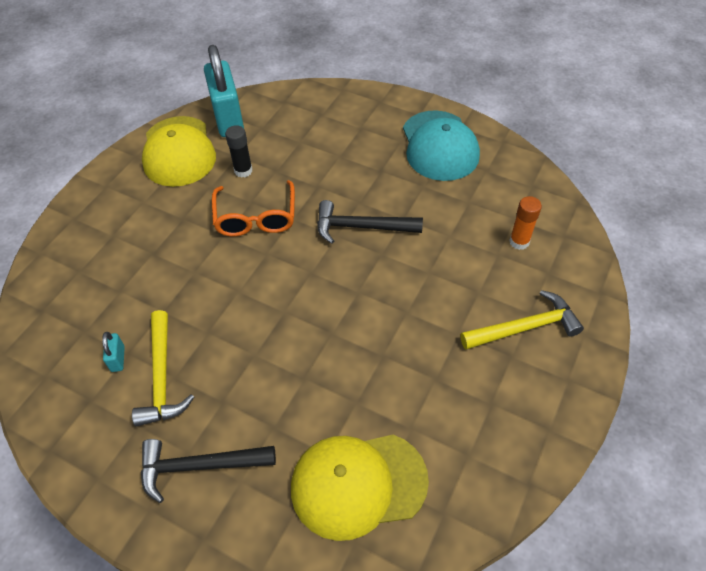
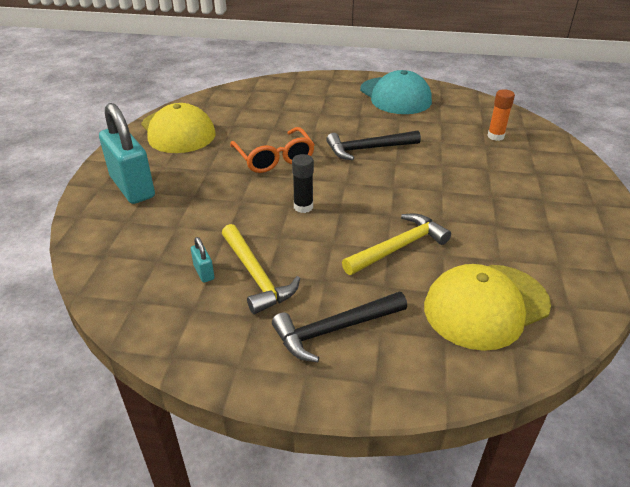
camera: 20 degrees left, 15 degrees down
(228, 119) = (210, 106): turquoise padlock -> turquoise padlock (132, 187)
(243, 171) = (244, 133): black glue stick -> black glue stick (303, 207)
(525, 328) = (539, 182): yellow hammer -> yellow hammer (398, 247)

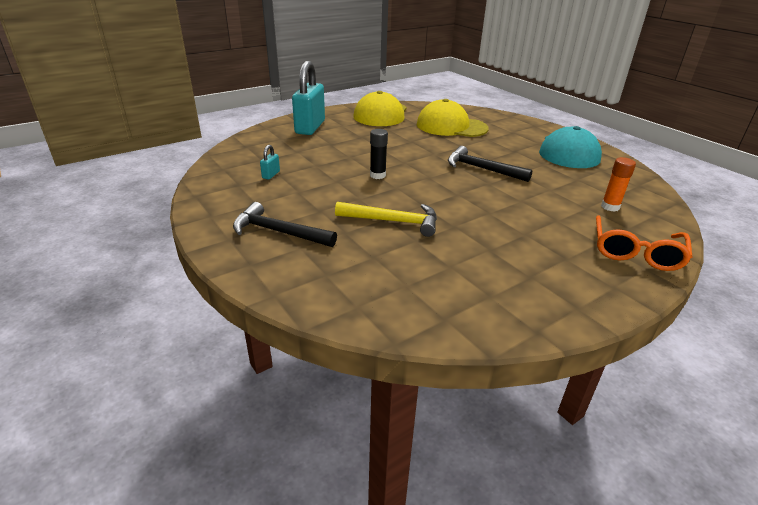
camera: 45 degrees right, 5 degrees down
(256, 276) = (290, 189): yellow hammer -> none
(274, 158) = (409, 147): orange glasses -> orange glasses (635, 252)
(486, 306) = (385, 279): yellow cap -> yellow cap (451, 126)

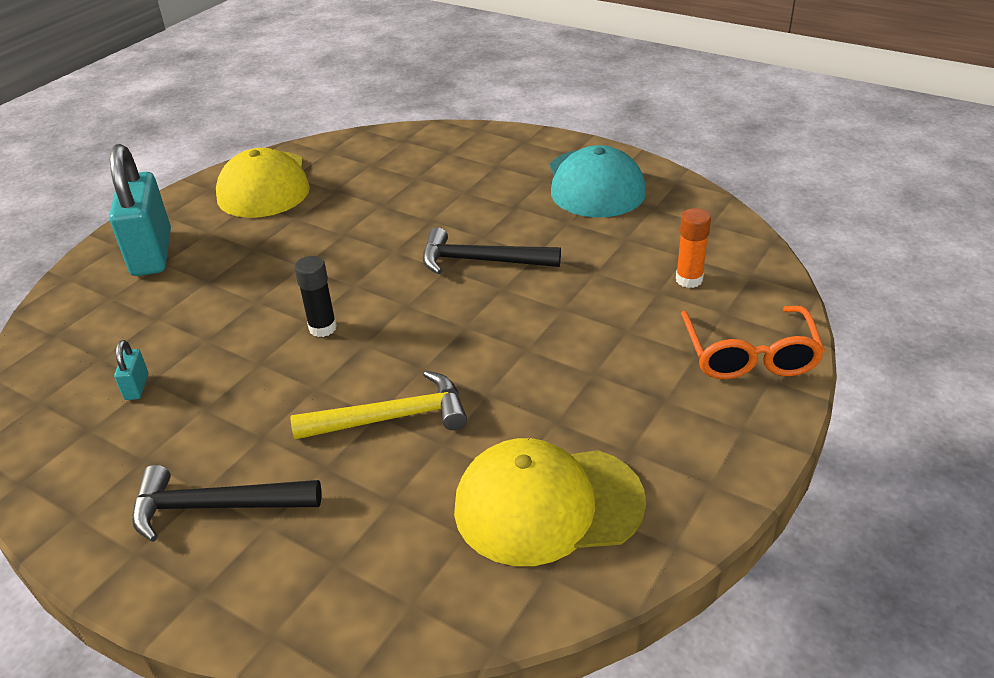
camera: 20 degrees left, 5 degrees up
(451, 126) = (395, 181): yellow cap -> yellow cap (548, 504)

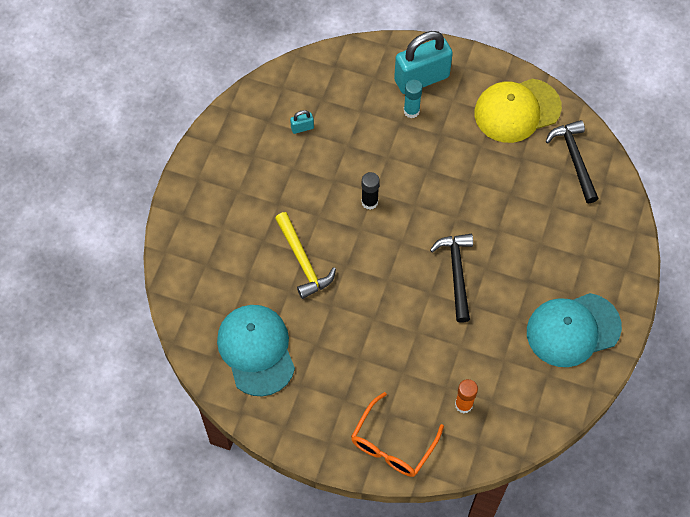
camera: 75 degrees right, 25 degrees up
(197, 269) = (411, 111): none -> turquoise glue stick
(216, 506) = (229, 201): black hammer -> black hammer (574, 159)
(548, 504) = (256, 350): yellow cap -> turquoise cap
(749, 355) = (392, 444): orange glasses -> orange glasses turned 45 degrees counterclockwise

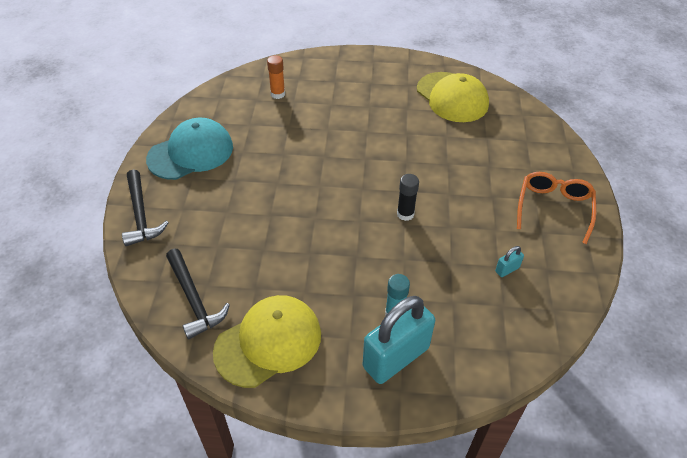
camera: 165 degrees right, 15 degrees down
(256, 350) = (452, 97): turquoise cap -> yellow cap
(303, 261) = (445, 157): yellow hammer -> none
(392, 444) = (326, 67): orange glasses -> orange glasses (553, 208)
(456, 273) = (303, 174): black hammer -> black hammer (140, 215)

